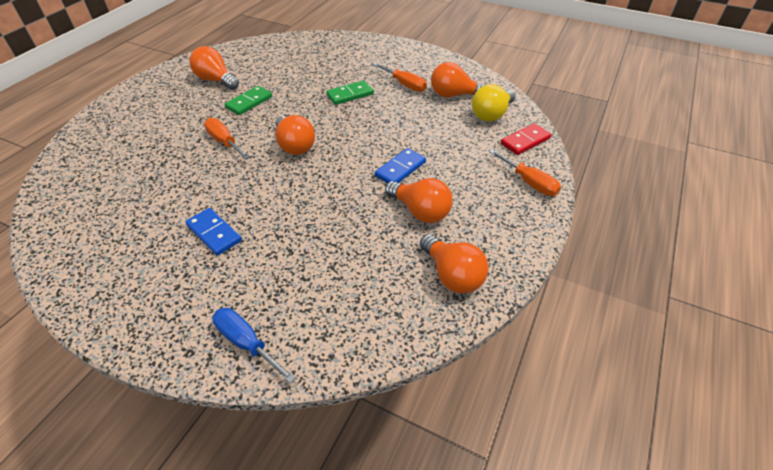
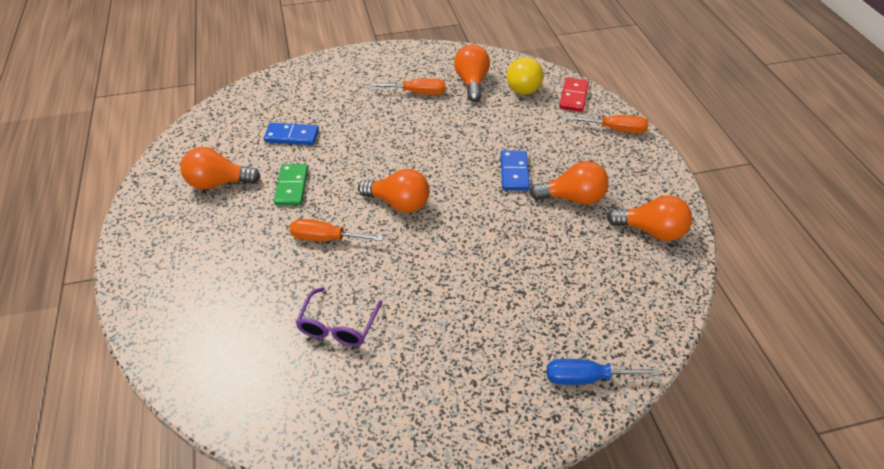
camera: 40 degrees left, 0 degrees up
(158, 196) = (338, 326): none -> purple glasses
(214, 233) = (440, 321): blue domino -> blue domino (292, 136)
(350, 95) = (381, 127): green domino -> none
(454, 95) = (472, 82): orange light bulb -> orange light bulb turned 120 degrees clockwise

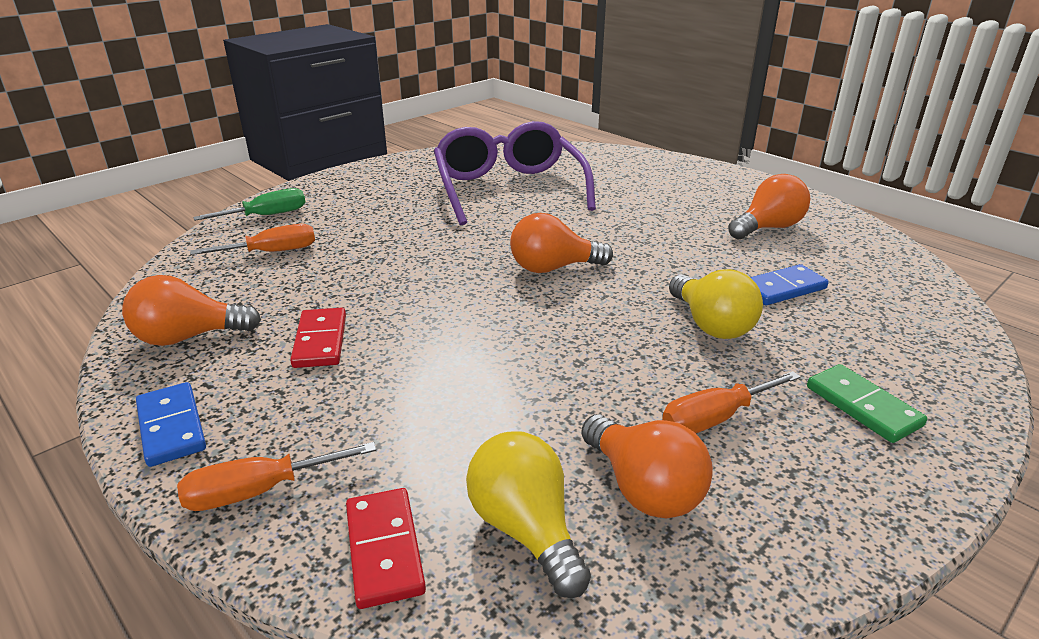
camera: 150 degrees right, 15 degrees down
(291, 186) = (691, 247): green domino -> green domino (863, 406)
(325, 238) = (592, 224): orange screwdriver -> orange screwdriver (272, 252)
(338, 326) = (508, 188): purple glasses -> purple glasses, size x2.04
(361, 130) = (711, 325): none -> yellow light bulb
(514, 172) = (429, 345): blue domino -> blue domino (172, 427)
(572, 198) = (320, 341): orange light bulb -> red domino
(586, 378) = (267, 215): blue screwdriver -> green screwdriver

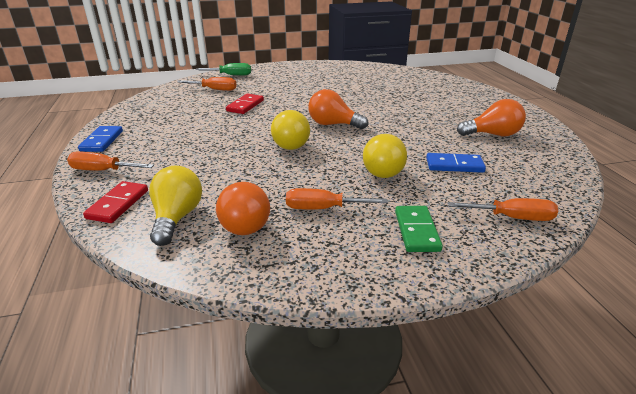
camera: 30 degrees right, 0 degrees up
(189, 337) = (145, 113): orange light bulb -> none
(320, 341) = (190, 127): red domino -> red domino (245, 106)
(508, 188) = (360, 85): purple glasses -> none
(531, 321) = (290, 143): none -> yellow light bulb
(929, 344) = (512, 218): none -> orange screwdriver

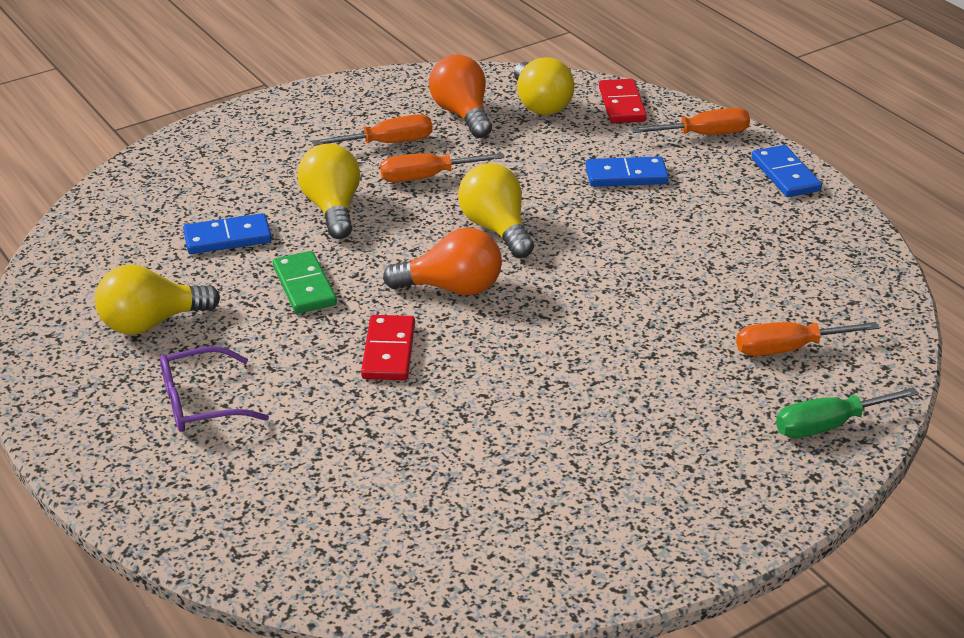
camera: 160 degrees right, 5 degrees up
(186, 156) = (626, 175): none -> blue domino
(245, 106) = (661, 306): red domino -> red domino (388, 351)
(417, 231) = (275, 140): green domino -> green domino (304, 286)
(462, 108) = (200, 403): none -> purple glasses
(492, 135) = (151, 323): orange light bulb -> yellow light bulb
(512, 218) = (163, 174): orange screwdriver -> orange screwdriver (426, 177)

